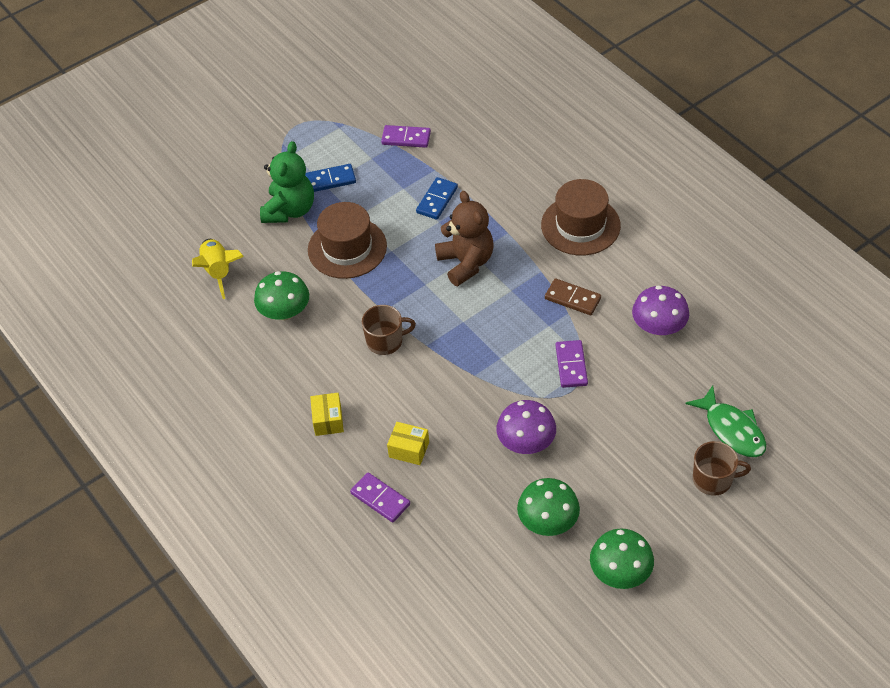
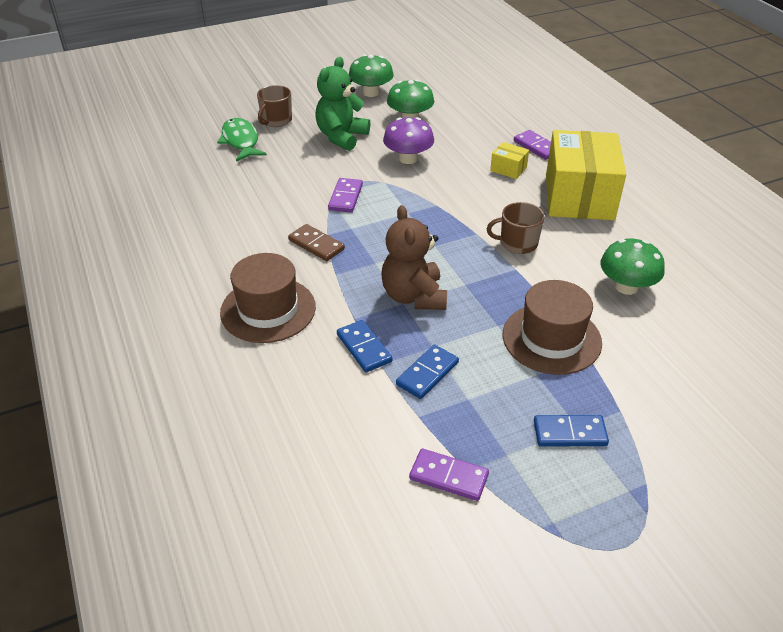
camera: 170 degrees left, 10 degrees down
(218, 272) = (714, 342): yellow rocket -> none
(289, 210) = (628, 401): green teddy bear -> green teddy bear (341, 137)
(328, 420) = (579, 197): yellow box -> yellow box, size x2.44
(490, 210) = (364, 348): none -> blue domino
(658, 327) = (249, 210): purple mushroom -> none
(713, 479) = (276, 120): brown mug -> brown mug turned 75 degrees counterclockwise

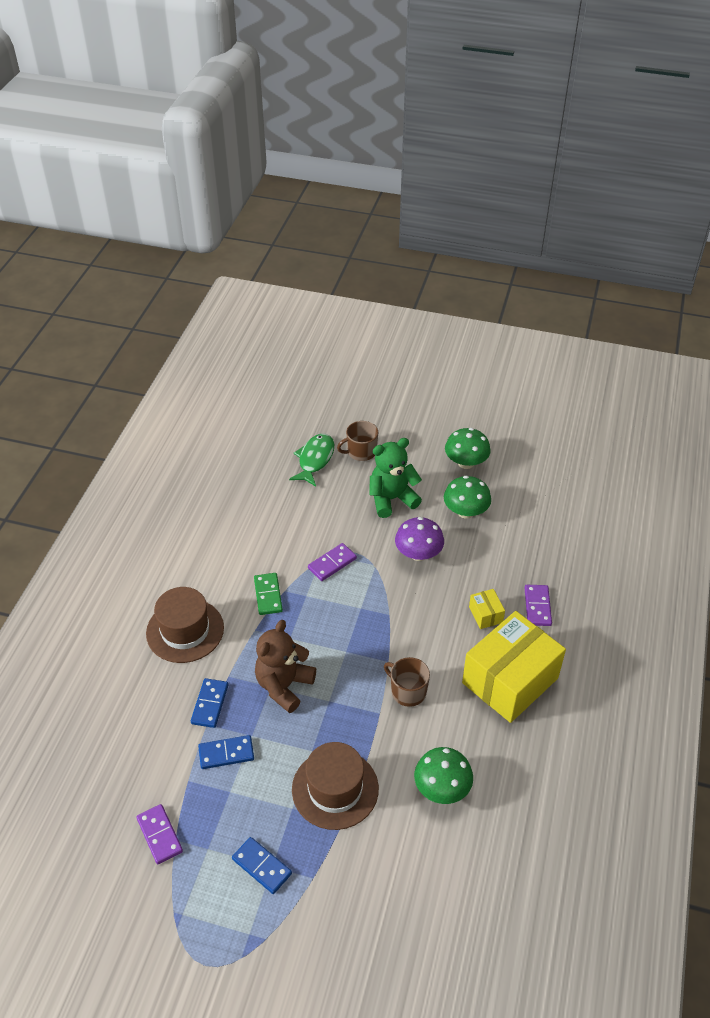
camera: 40 degrees right, 5 degrees up
(316, 245) = (268, 595): brown domino -> green domino

